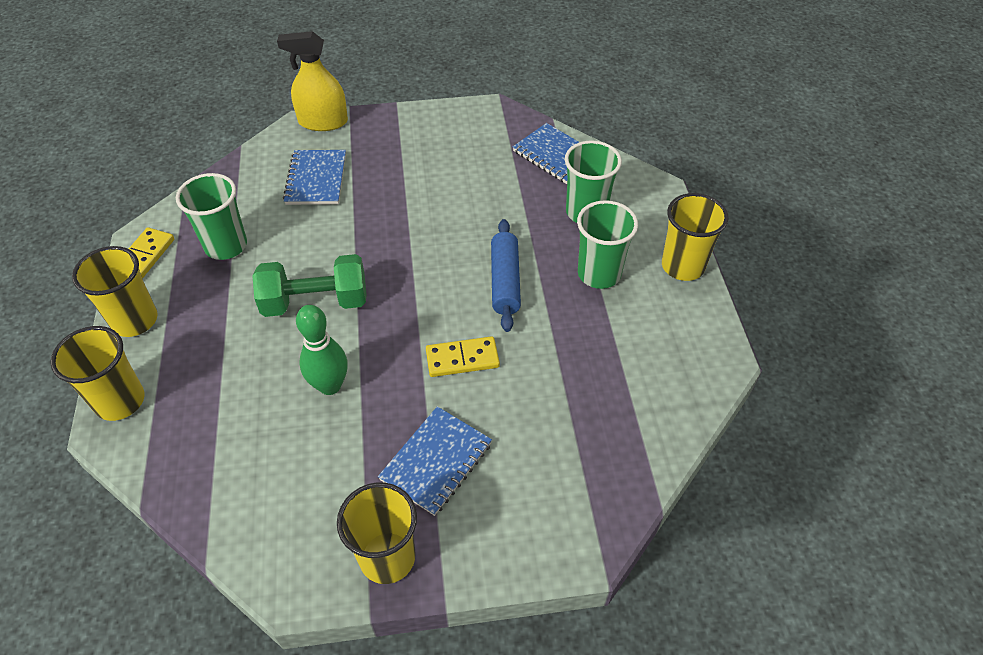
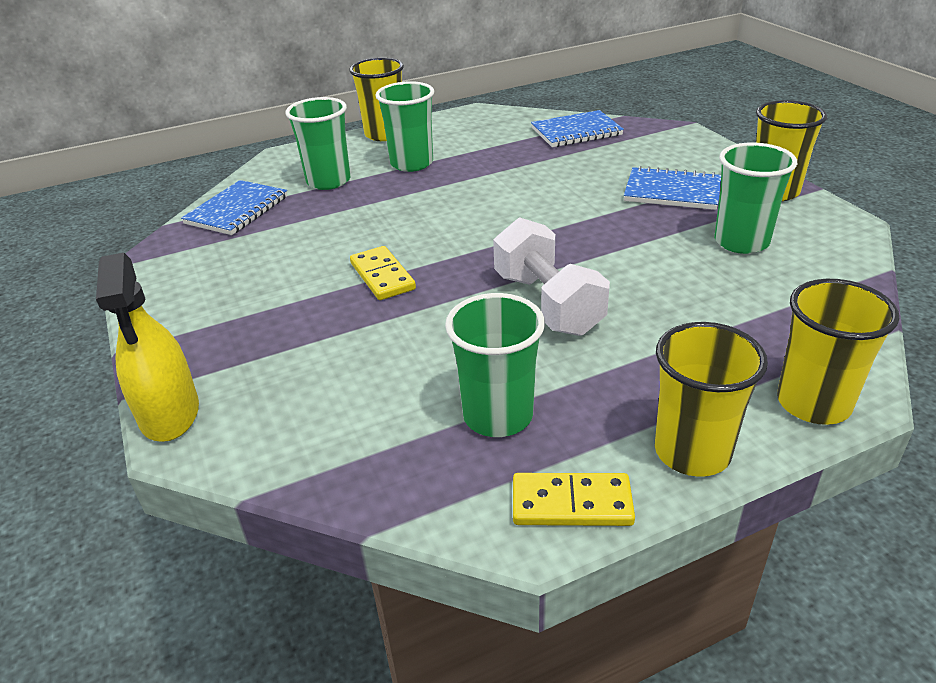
camera: 105 degrees left, 15 degrees down
(315, 302) = (547, 303): green dumbbell -> white dumbbell
(316, 179) = (321, 374): blue notebook -> blue notebook (576, 132)
(316, 469) = (741, 242): none -> green cup
(330, 385) = (648, 261): green bowling pin -> none
(462, 359) = (557, 203): yellow domino -> yellow domino (382, 276)
(505, 281) = (446, 202): blue rolling pin -> none

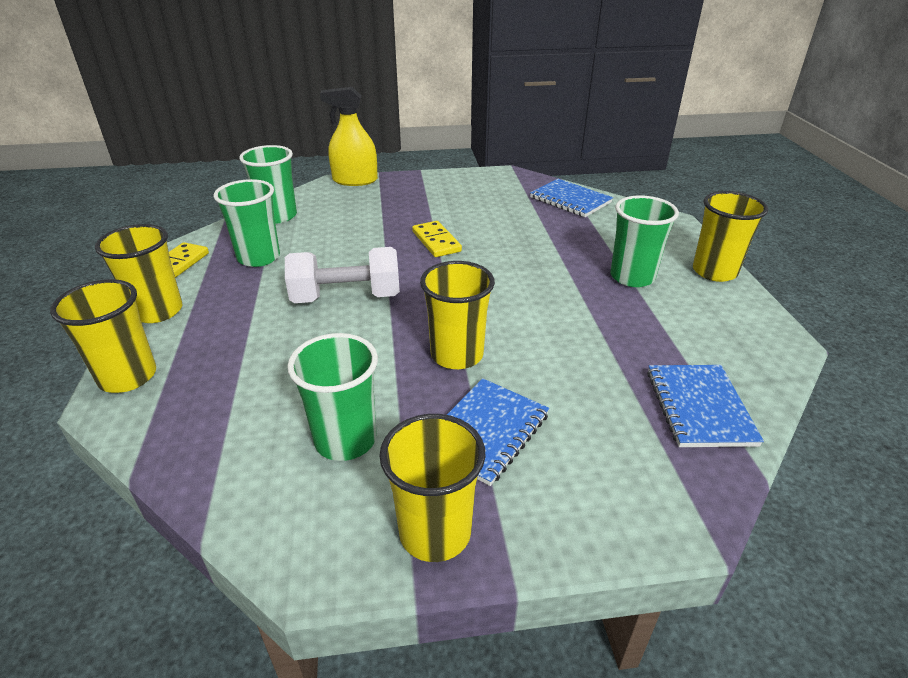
camera: 105 degrees right, 0 degrees up
(328, 181) = (607, 235): green cup -> green cup (278, 216)
(382, 276) = (436, 241): yellow domino -> yellow domino turned 75 degrees clockwise
(594, 219) = (457, 355): none -> yellow cup

